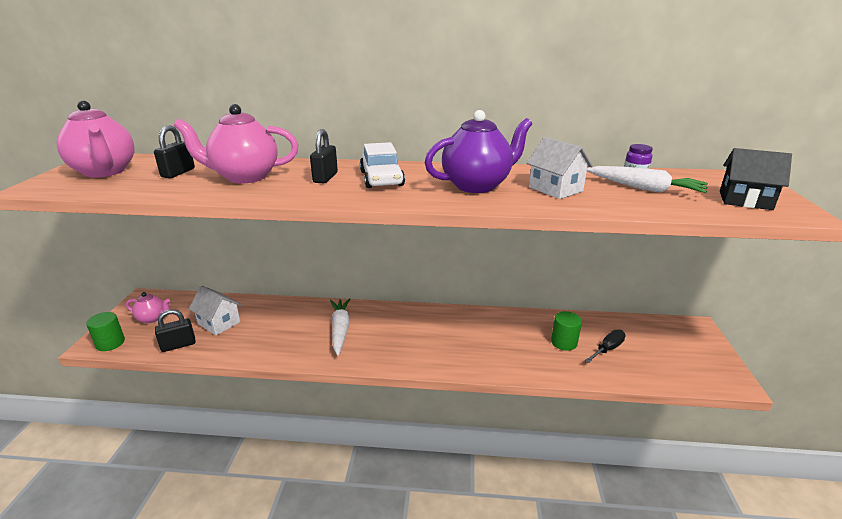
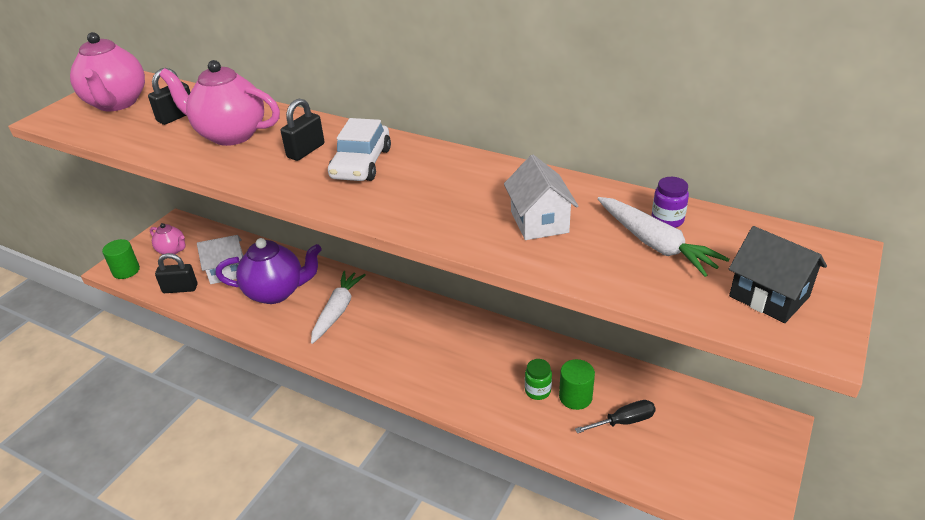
camera: 25 degrees right, 10 degrees up
(219, 323) = (227, 271): white house -> white house turned 75 degrees counterclockwise
(477, 185) = (454, 196): purple teapot -> purple teapot (276, 292)
(535, 345) = (537, 391): none -> green jar

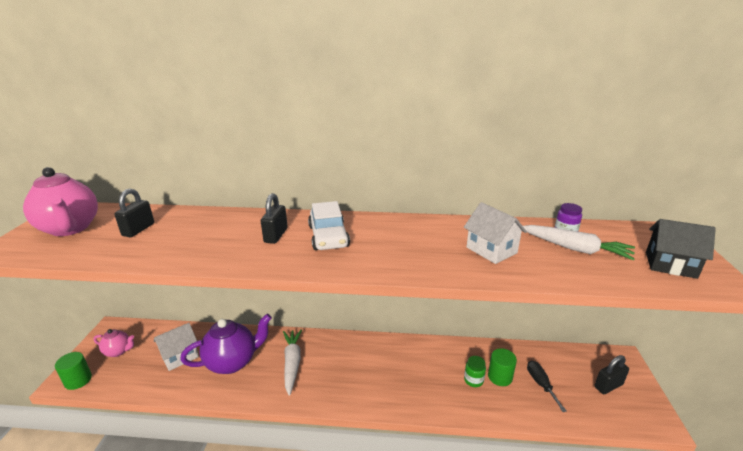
camera: 25 degrees left, 10 degrees down
(180, 289) = (141, 382): black padlock -> black padlock (608, 386)
(230, 135) = (200, 235): pink teapot -> none
(624, 421) = (541, 384): black screwdriver -> black screwdriver turned 60 degrees counterclockwise

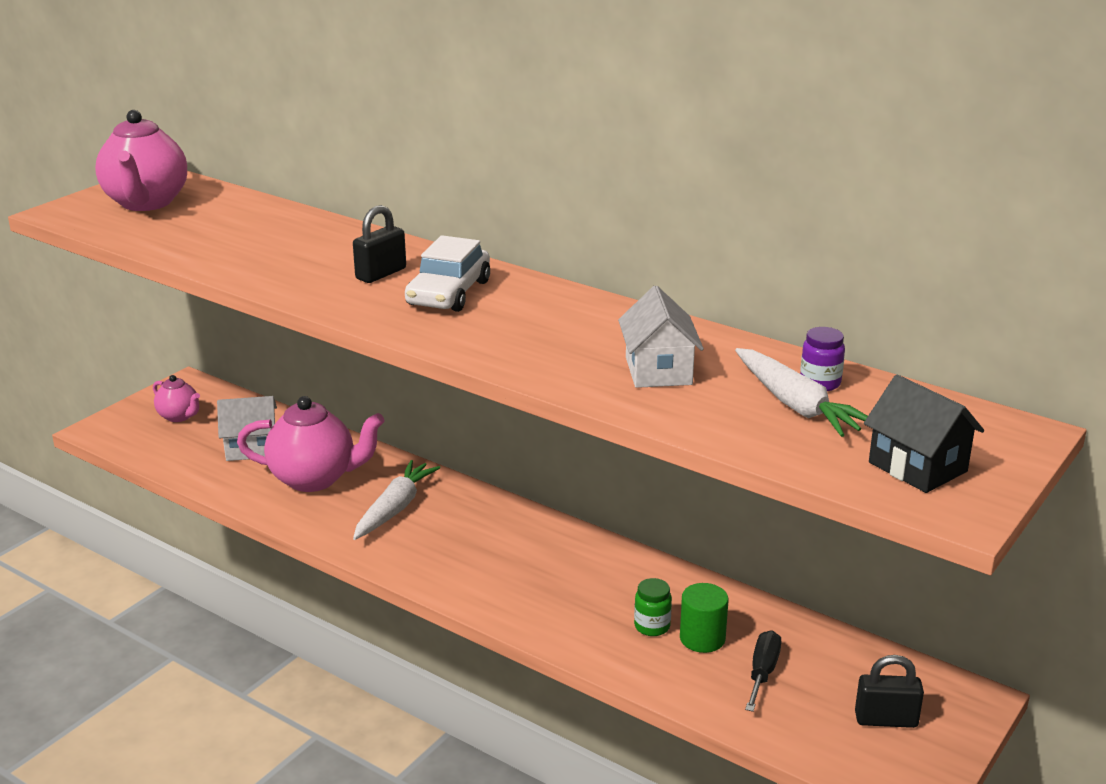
camera: 30 degrees right, 0 degrees up
(78, 380) = (114, 434): green cylinder -> none
(138, 229) = (221, 223): black padlock -> none
(232, 362) = (315, 479): purple teapot -> pink teapot

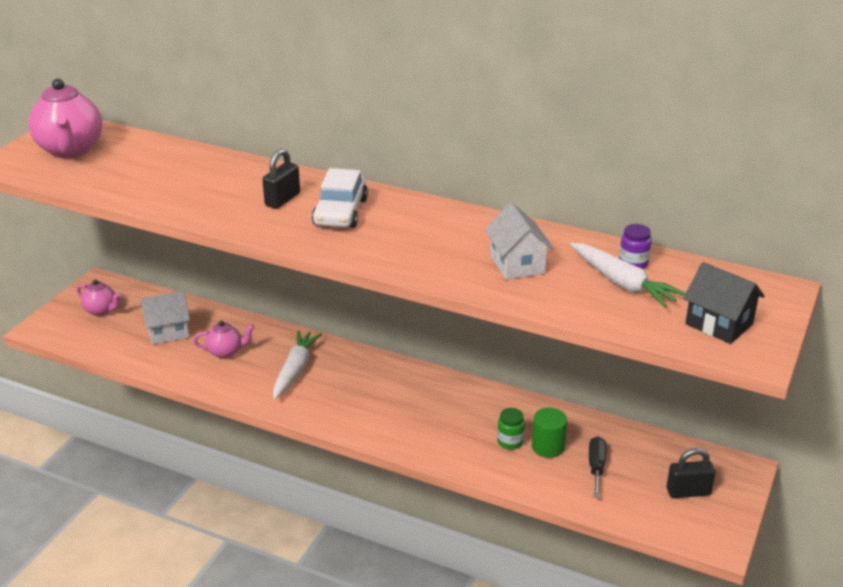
camera: 10 degrees left, 5 degrees up
(315, 479) = (226, 352): pink teapot -> pink teapot, size x0.53

